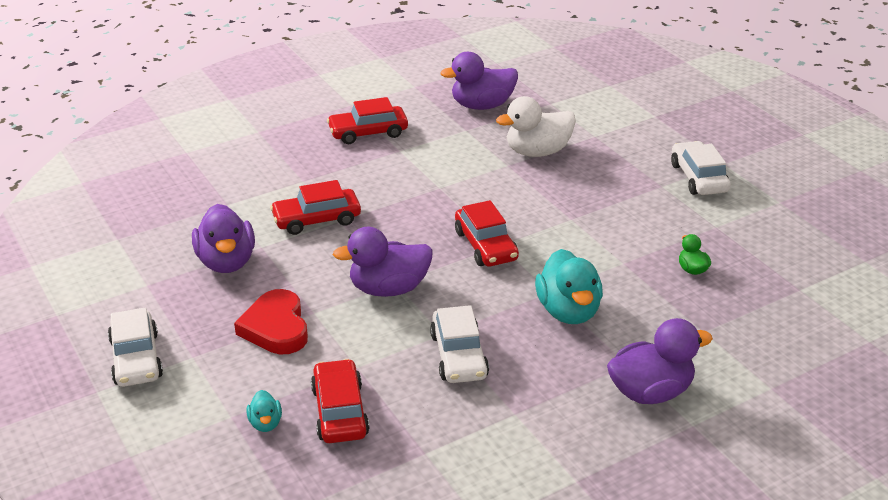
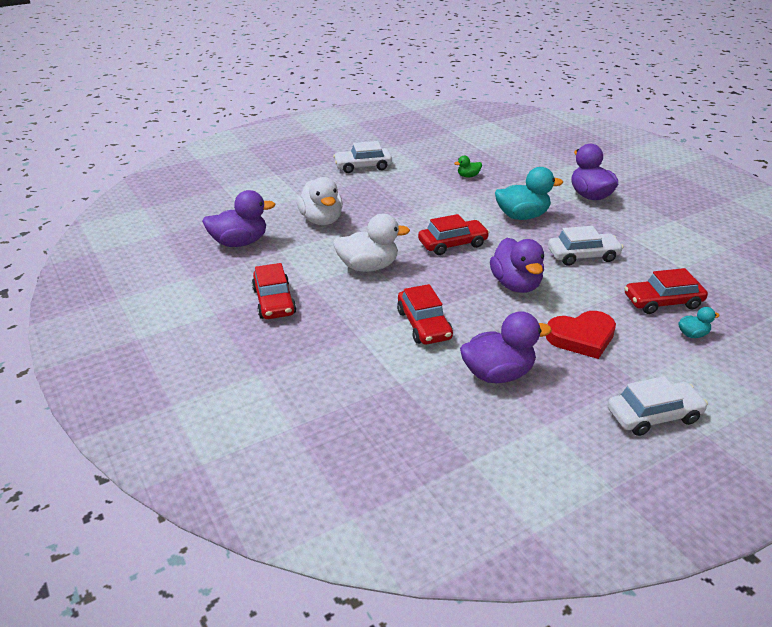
camera: 90 degrees left, 0 degrees up
(432, 185) = (368, 267): none -> white duck
(482, 105) = (240, 242): purple duck -> purple duck turned 90 degrees counterclockwise

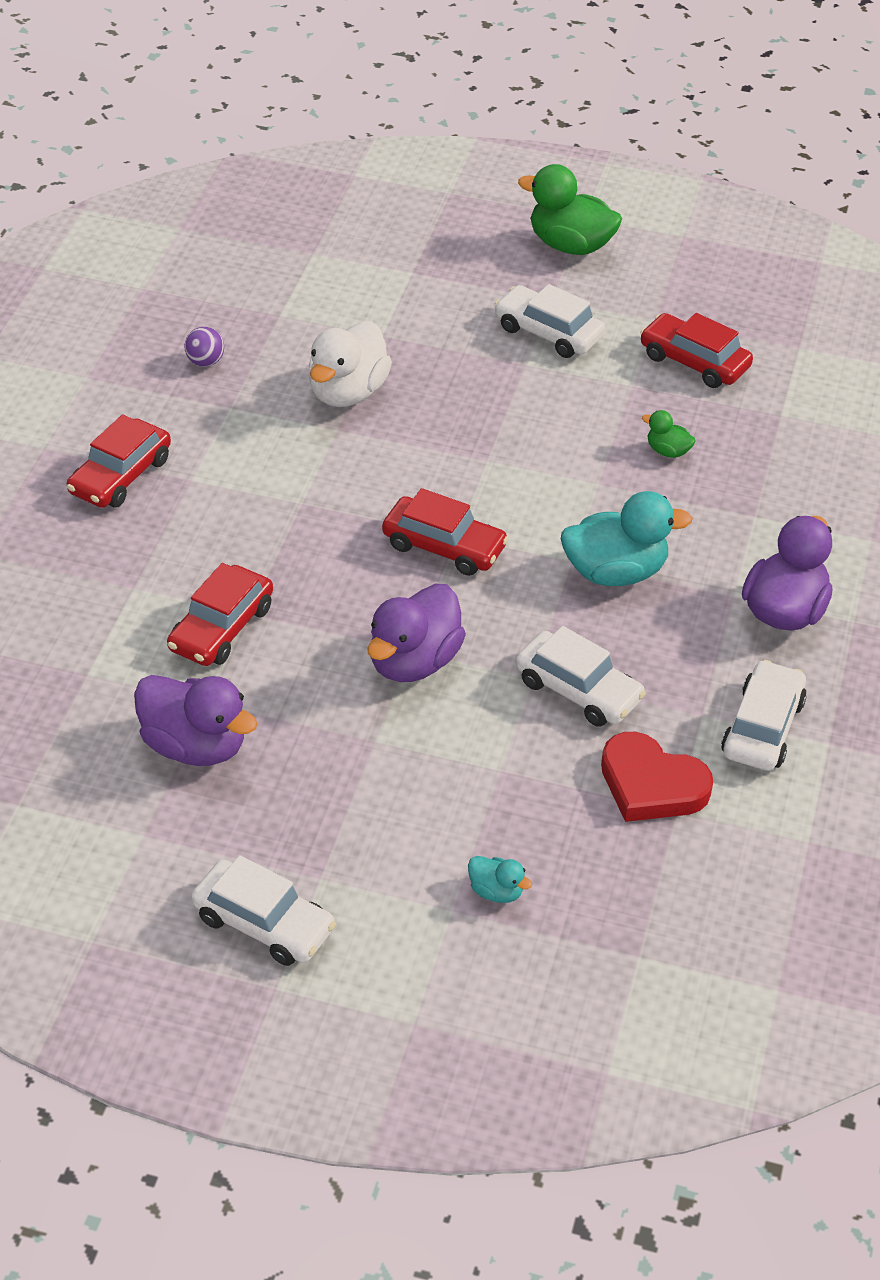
camera: 45 degrees right, 10 degrees up
(240, 242) = (205, 362): purple duck -> purple ball
(323, 141) = (570, 245): none -> green duck
(368, 267) = (289, 504): white duck -> none
(522, 216) = (615, 572): turquoise duck -> turquoise duck turned 45 degrees counterclockwise
(581, 337) = (360, 785): red heart -> red heart (651, 785)
(651, 228) = (762, 728): none -> white car
(662, 302) = (548, 827): red car -> red car (694, 361)

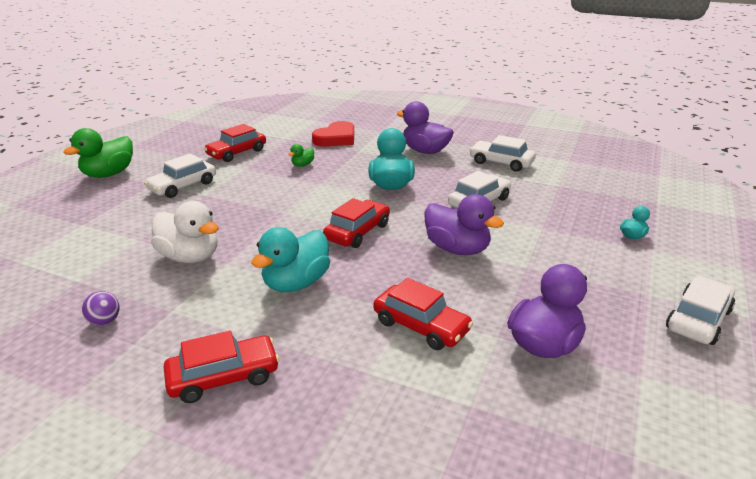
camera: 80 degrees left, 15 degrees down
(120, 476) = (224, 377): red car -> red car turned 60 degrees counterclockwise
(300, 502) = (296, 283): none -> turquoise duck
(651, 785) = (543, 190): red heart -> red heart (336, 138)

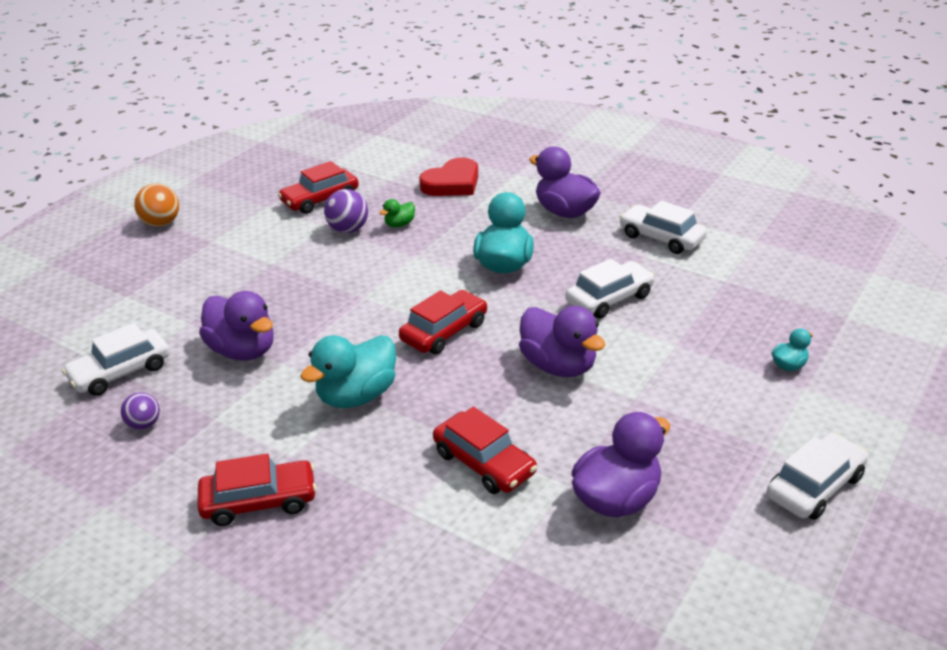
camera: 10 degrees right, 5 degrees up
(109, 174) = (161, 223): green duck -> orange ball
(183, 186) = (247, 248): white car -> white car (120, 372)
(190, 257) = (243, 350): white duck -> purple duck
(263, 170) = (348, 229): none -> purple ball

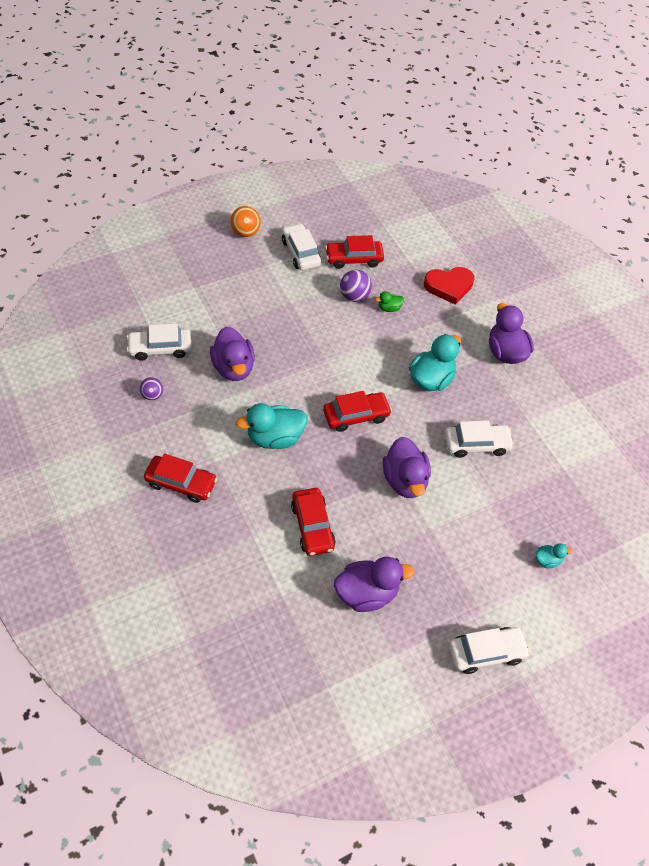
camera: 25 degrees right, 20 degrees up
(661, 238) = (552, 410): white car -> white car (301, 252)

